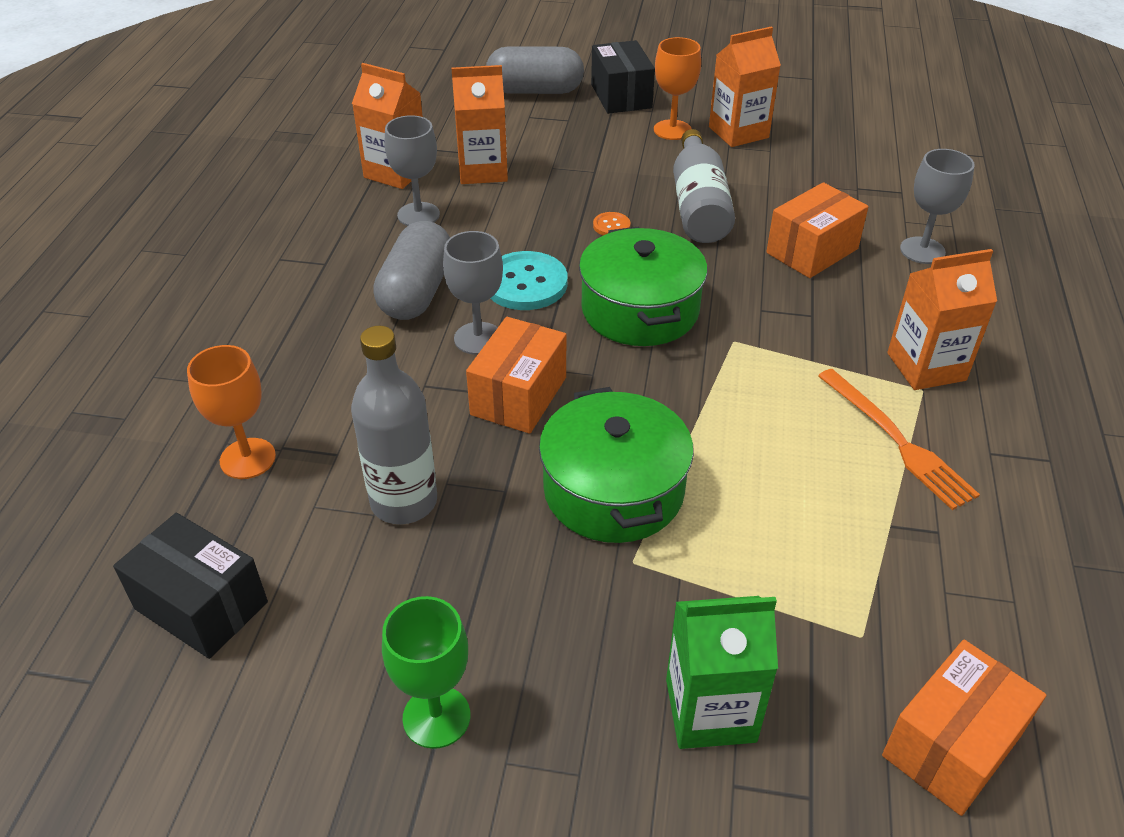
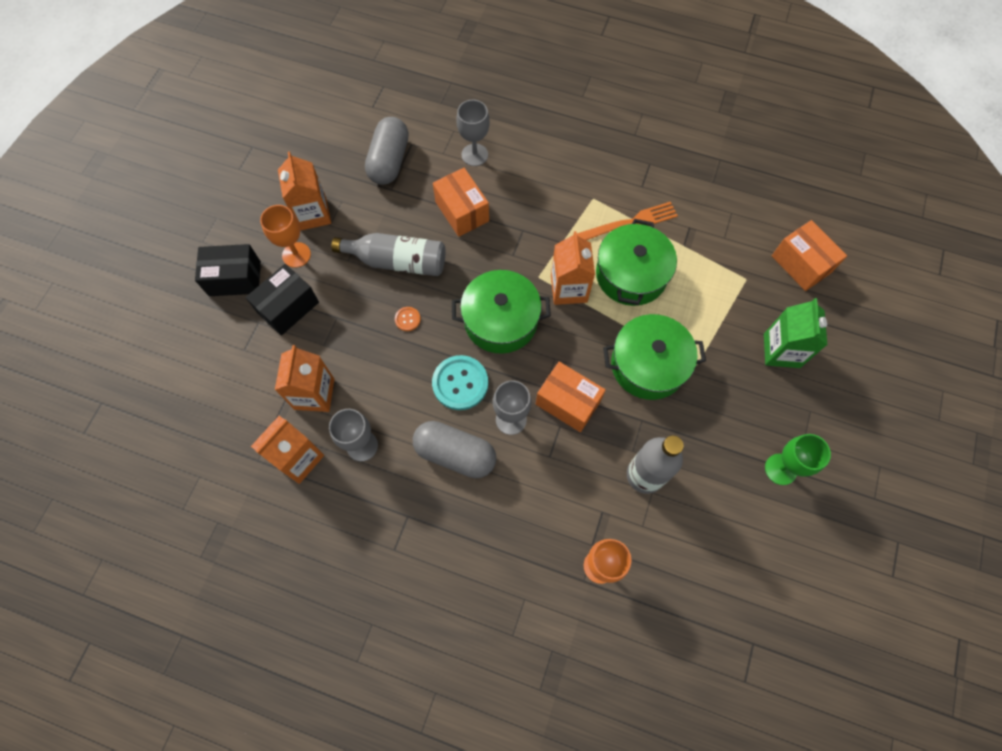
camera: 80 degrees left, 25 degrees up
(201, 606) = (708, 587): black box -> black box (288, 307)
(535, 91) = (204, 339): grey capsule -> grey capsule (389, 161)
(789, 452) = (631, 274): none -> green pot
(926, 367) = (576, 190): orange carton -> orange carton (568, 288)

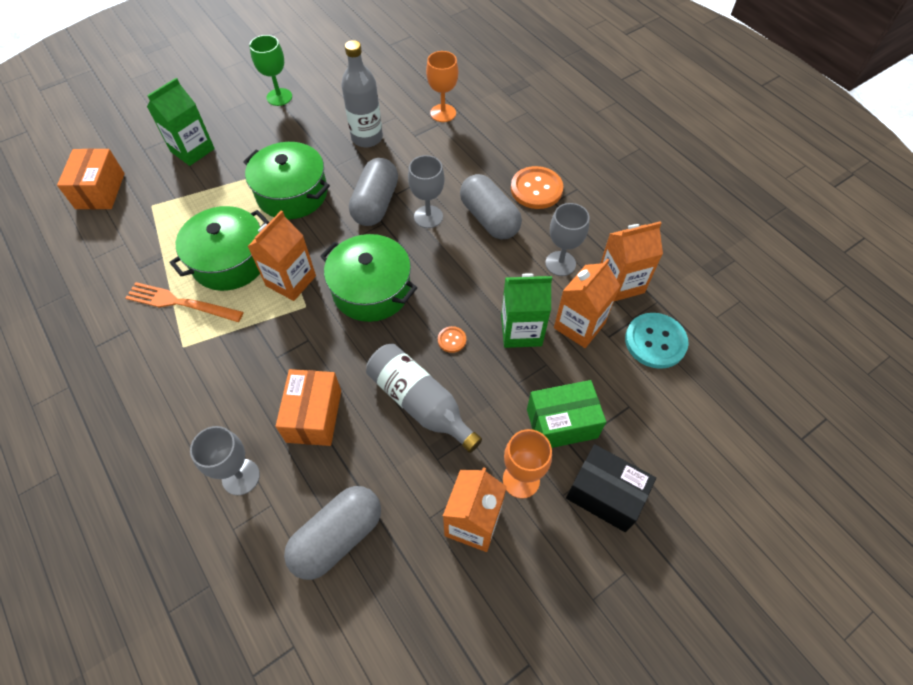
camera: 145 degrees left, 10 degrees down
(288, 307) = (561, 423): black box -> green box
(359, 360) = (521, 331): none -> green carton
(434, 521) = (536, 189): none -> orange button
(460, 383) = (446, 262): turquoise button -> turquoise button (655, 341)
(568, 402) = (375, 204): orange box -> grey capsule

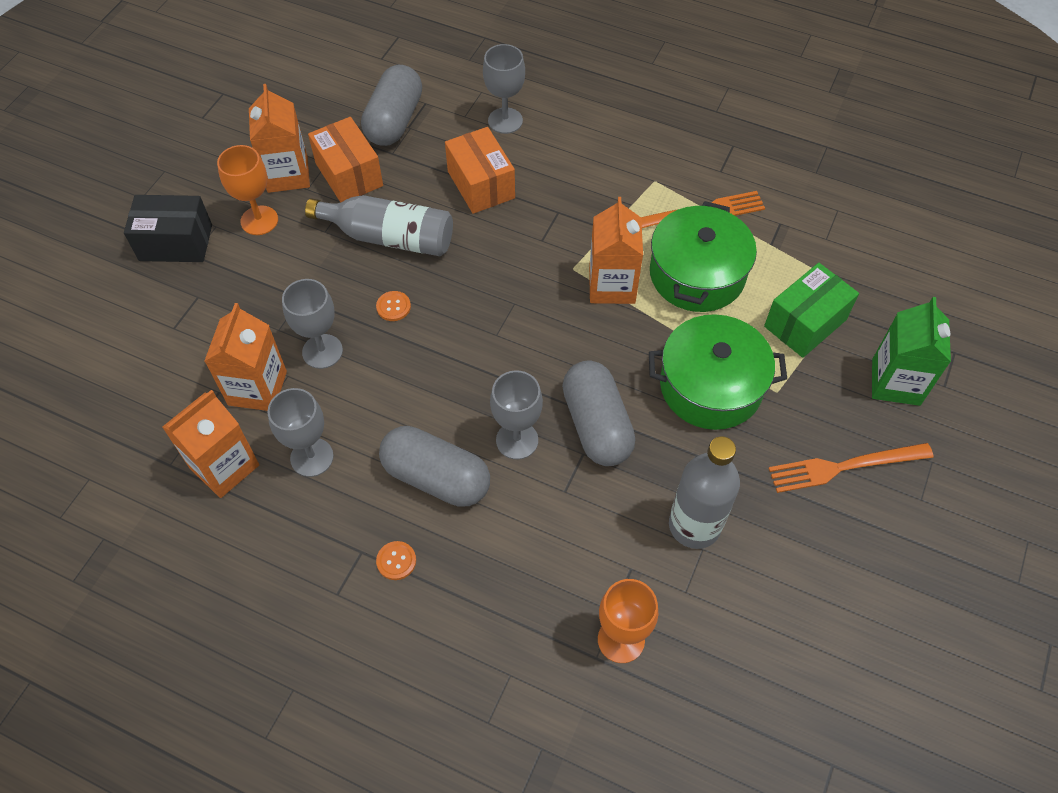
camera: 150 degrees right, 0 degrees up
(100, 191) = (928, 277): orange box -> orange box (349, 174)
(266, 128) = (844, 467): none -> orange fork
(279, 97) = (886, 533): green goblet -> none
(371, 290) = (517, 317): green pot -> none
(521, 331) = (322, 351): green carton -> grey goblet
(536, 189) = (396, 561): orange button -> orange button, size x0.48
(561, 423) = (239, 281): green box -> green box (805, 323)
(655, 341) = (160, 411): turquoise button -> none

